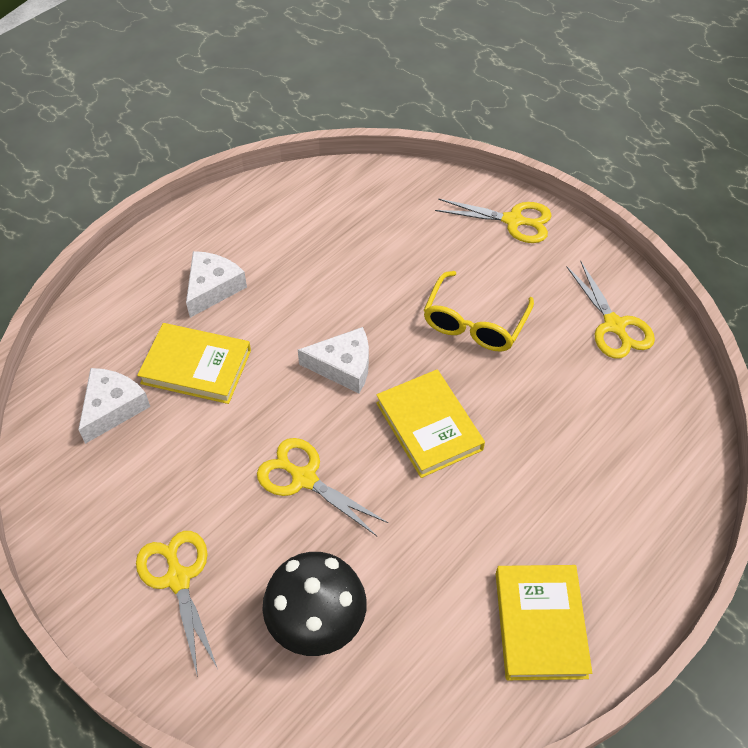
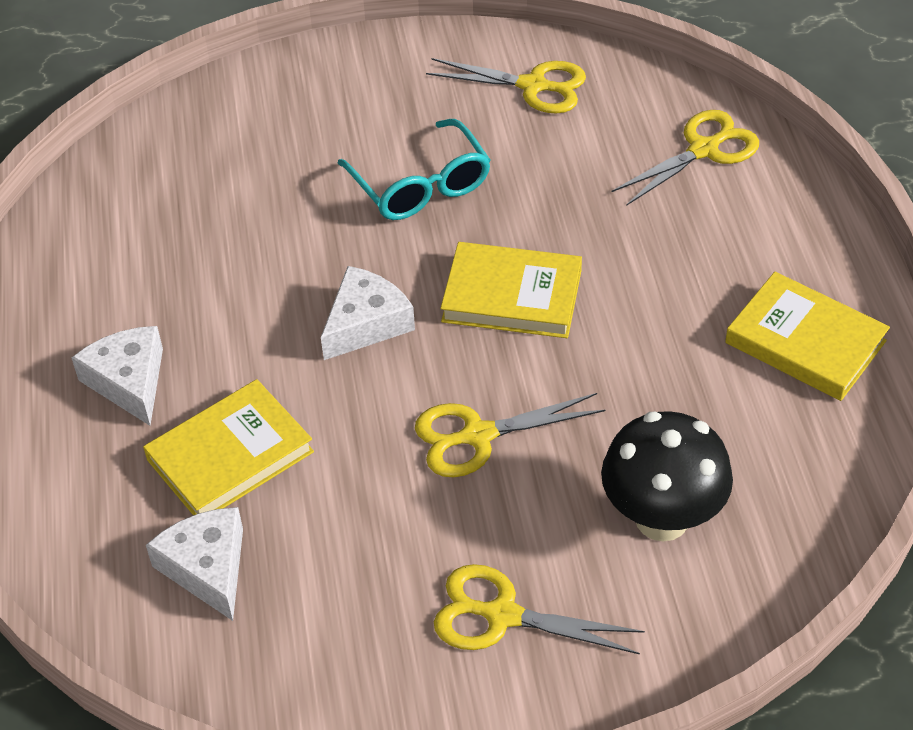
camera: 50 degrees left, 5 degrees down
(474, 323) = (421, 186): yellow glasses -> turquoise glasses
(513, 221) = (322, 76): yellow scissors -> yellow scissors (703, 150)

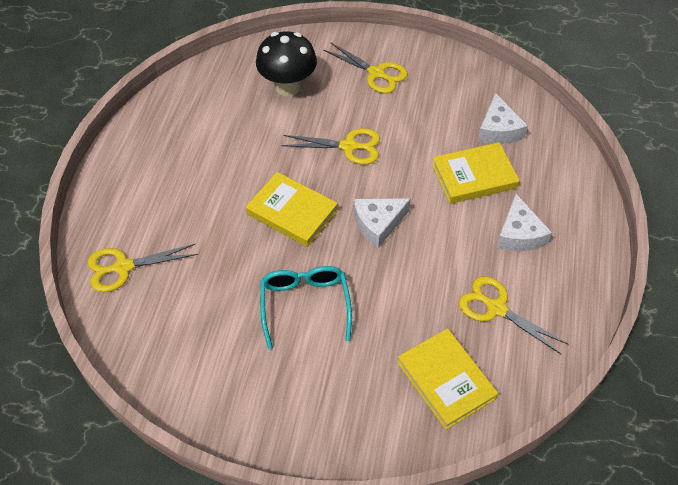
camera: 160 degrees left, 5 degrees up
(533, 86) = (190, 360): yellow scissors -> yellow scissors (496, 308)
(805, 342) = (165, 138): yellow book -> yellow book (445, 380)

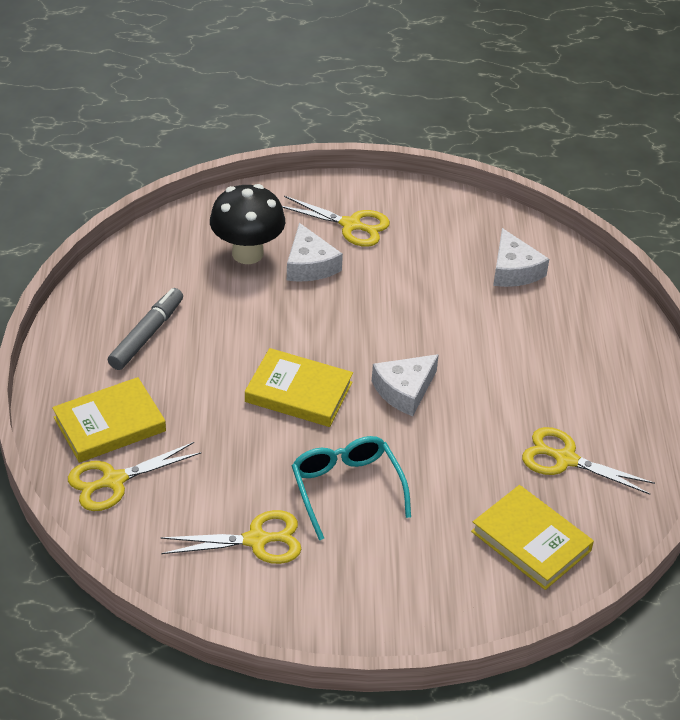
camera: 15 degrees left, 10 degrees down
(189, 145) = (147, 335): none -> grey marker
(349, 146) = (343, 311): yellow scissors -> yellow scissors (256, 540)
(474, 176) = (500, 324): yellow book -> yellow book (109, 424)
(519, 234) = (569, 379): white cheese -> white cheese (309, 265)

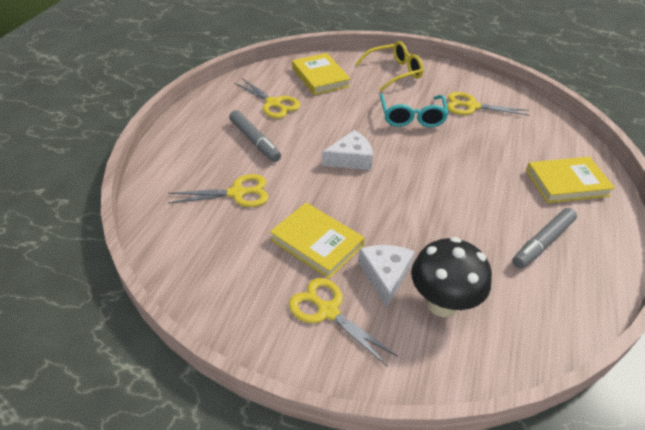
camera: 160 degrees left, 0 degrees up
(113, 481) = (560, 150): yellow scissors -> yellow scissors (237, 193)
(299, 392) = (426, 174): yellow book -> yellow book (316, 243)
(411, 593) = (394, 72): none -> yellow glasses
(514, 270) = (208, 226): white cheese -> none
(544, 386) = (254, 141): none -> grey marker

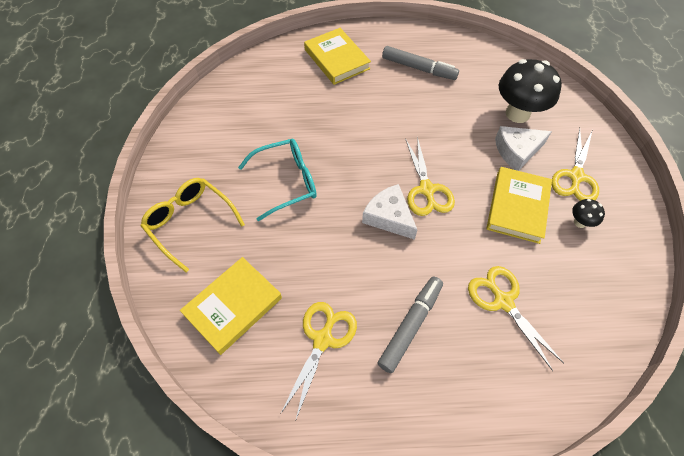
camera: 110 degrees left, 15 degrees up
(273, 283) = (580, 222): none -> black mushroom
(471, 106) = (241, 135): yellow scissors -> yellow scissors (426, 190)

